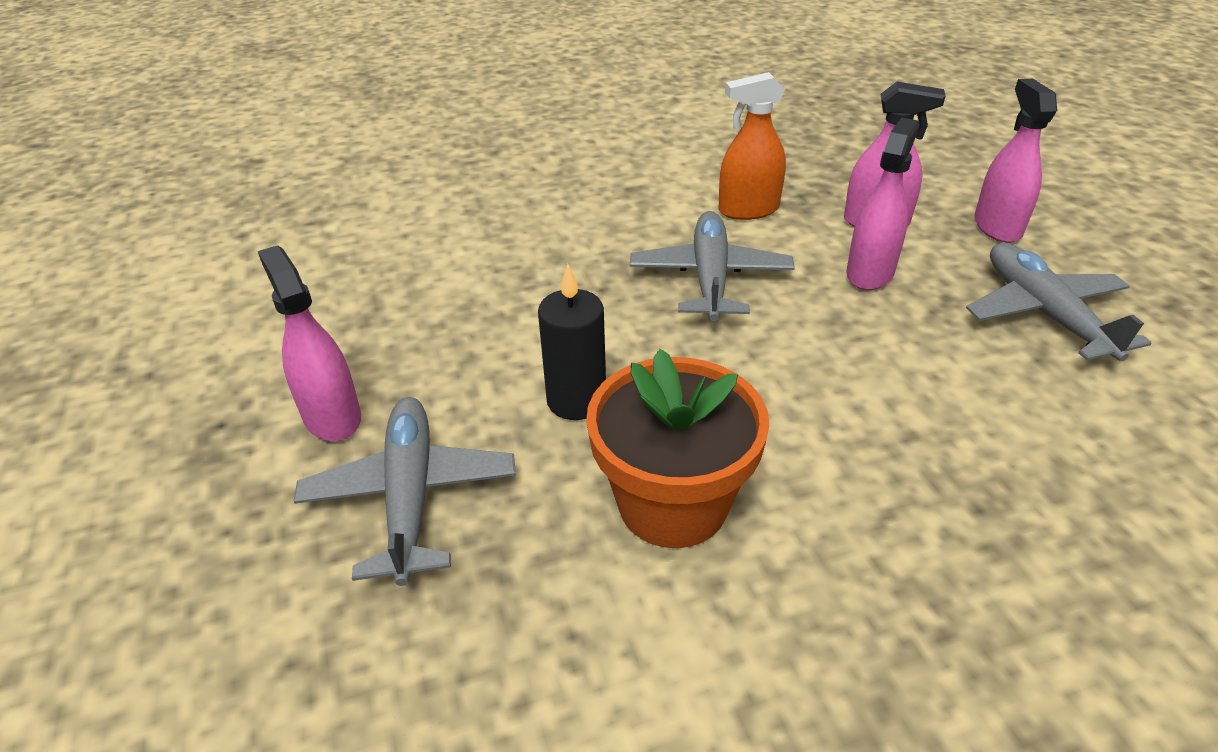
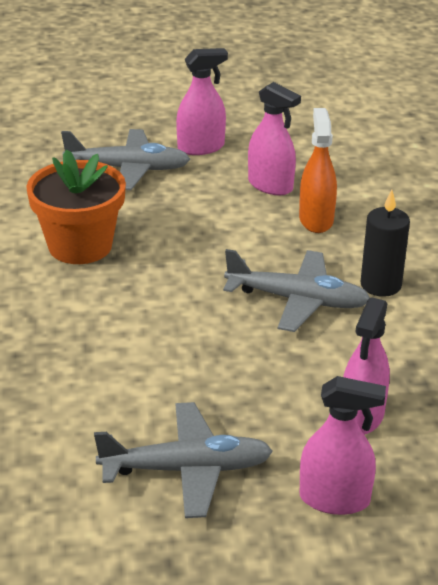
camera: 100 degrees right, 5 degrees down
(576, 400) = (179, 225): black candle -> black candle (380, 285)
(748, 210) = (401, 343): orange spray bottle -> orange spray bottle (316, 220)
(870, 273) = (278, 386): pink spray bottle -> pink spray bottle (270, 185)

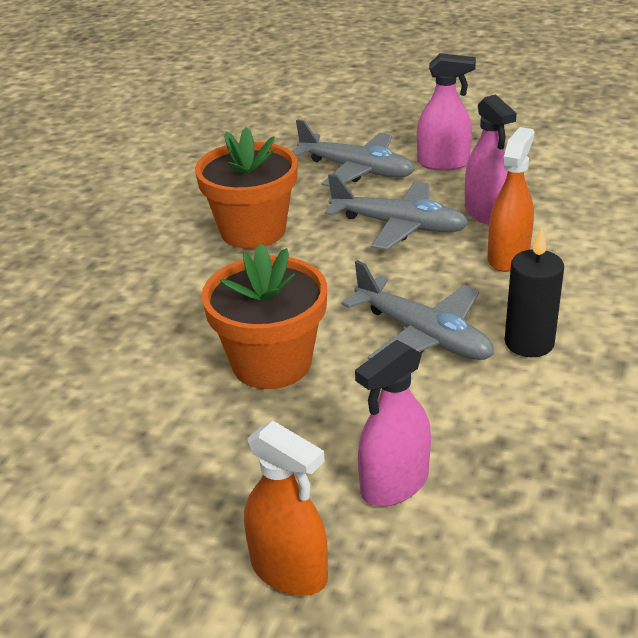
camera: 30 degrees right, 0 degrees up
(186, 469) = (165, 480): grey plane -> grey plane (398, 226)
(194, 354) = (271, 363): none -> orange flower pot
(334, 499) = (289, 570): pink spray bottle -> orange spray bottle

